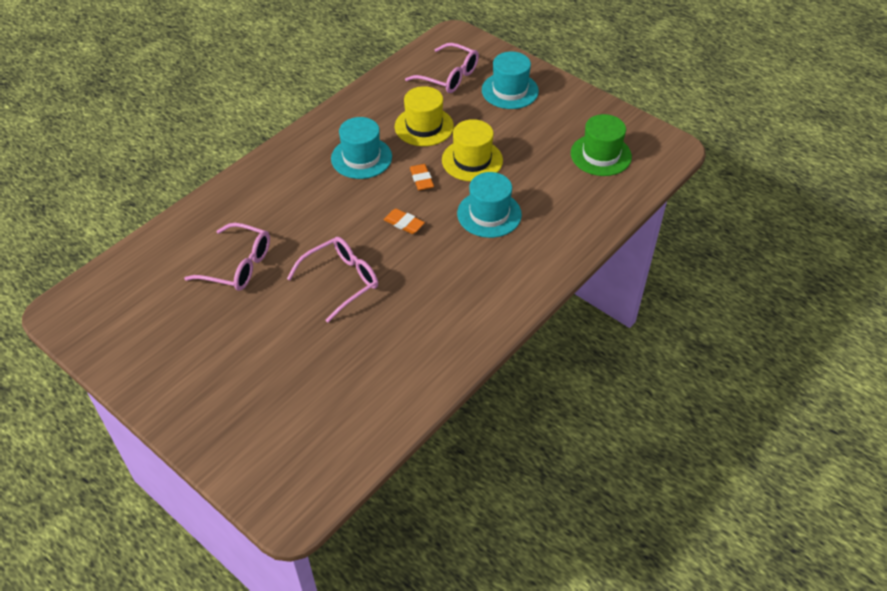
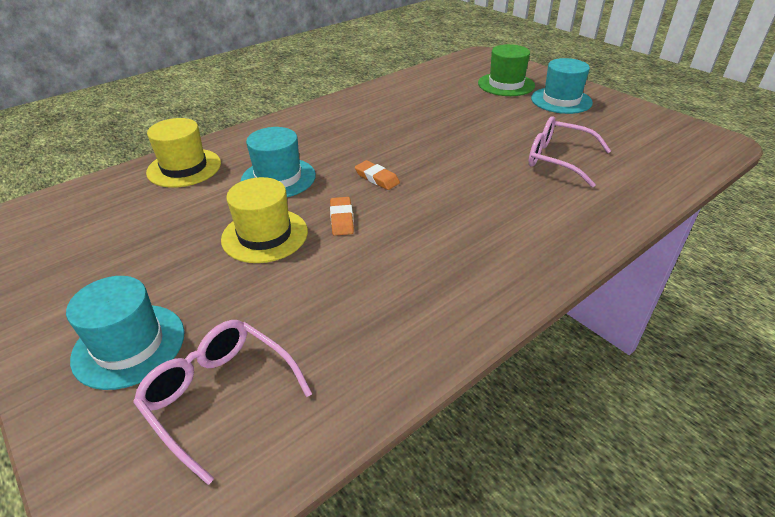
camera: 170 degrees left, 10 degrees down
(341, 281) = (449, 141): pink glasses -> none
(361, 158) = (418, 254): turquoise hat -> turquoise hat (561, 100)
(424, 126) = (311, 292): yellow hat -> yellow hat (184, 168)
(600, 155) = (93, 225): green hat -> green hat (506, 84)

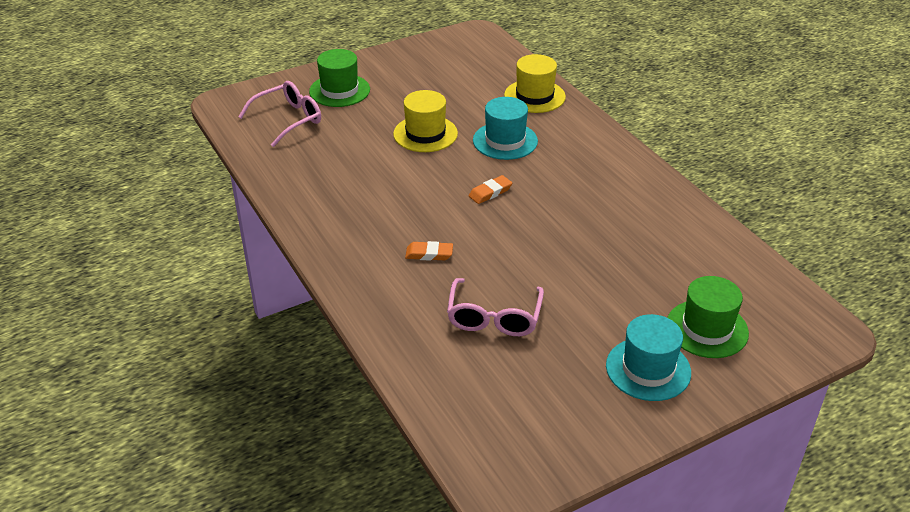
camera: 100 degrees right, 0 degrees up
(129, 345) = (339, 90): turquoise hat -> green hat
(341, 219) = (433, 169): orange eraser -> orange eraser (429, 254)
(558, 159) = (494, 317): pink glasses -> pink glasses turned 150 degrees clockwise

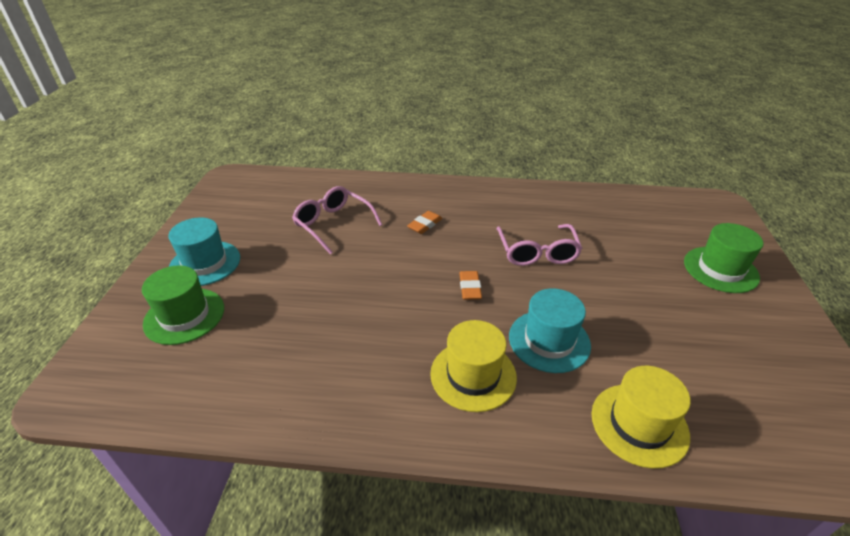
camera: 125 degrees right, 0 degrees up
(288, 119) = (672, 225): pink glasses -> pink glasses (537, 253)
(425, 134) = (599, 291): yellow hat -> yellow hat (473, 375)

